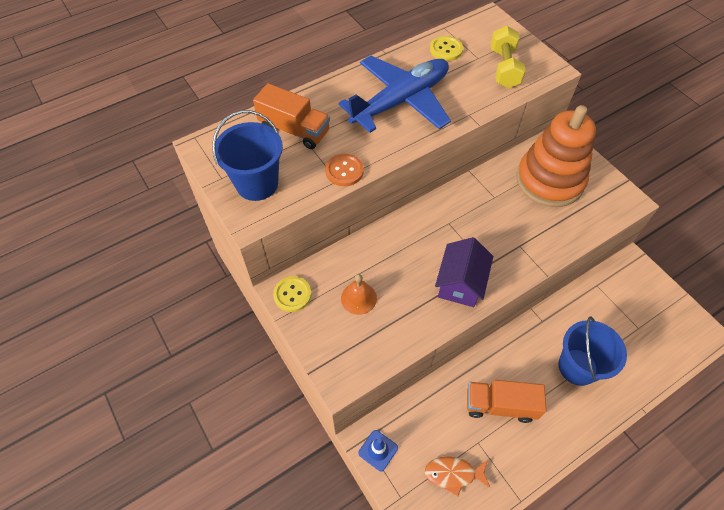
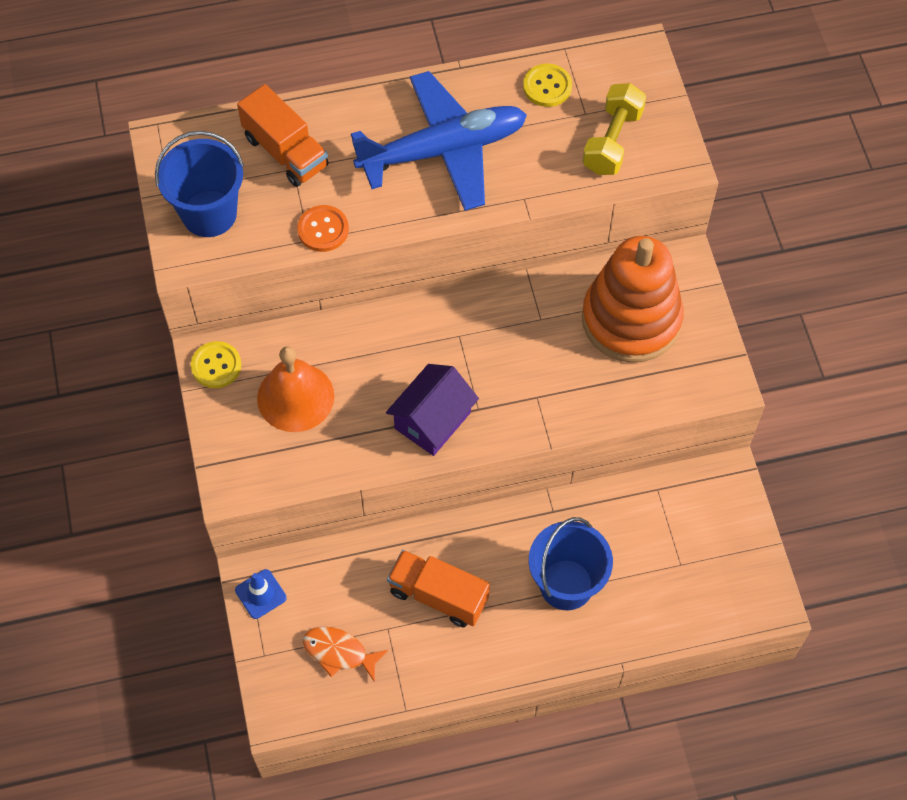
camera: 20 degrees right, 5 degrees up
(358, 298) = (295, 397): orange bell -> orange bell, size x1.61

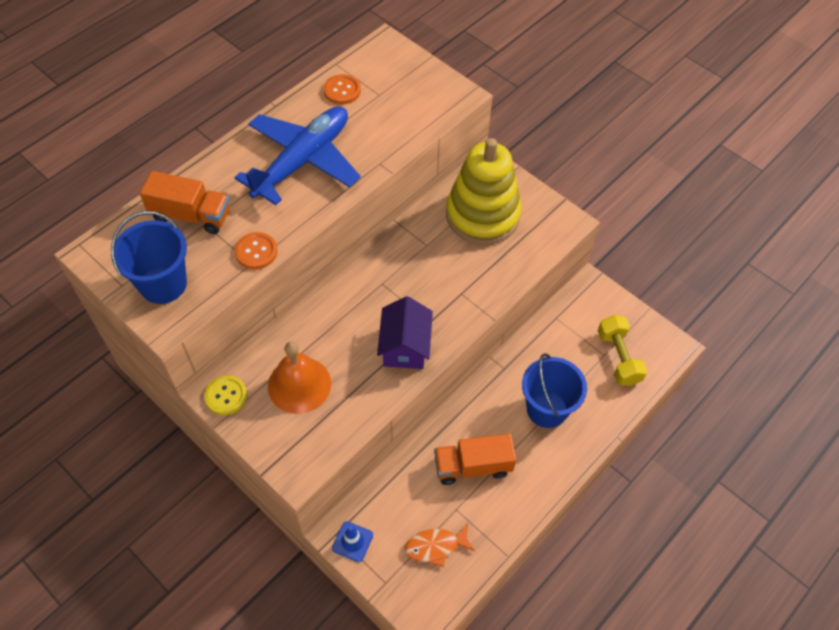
camera: 35 degrees left, 5 degrees down
(547, 86) = (342, 90): yellow button -> orange button
(612, 141) = (409, 102): yellow dumbbell -> yellow dumbbell (618, 357)
(631, 319) = (482, 215): orange stacking toy -> yellow stacking toy

